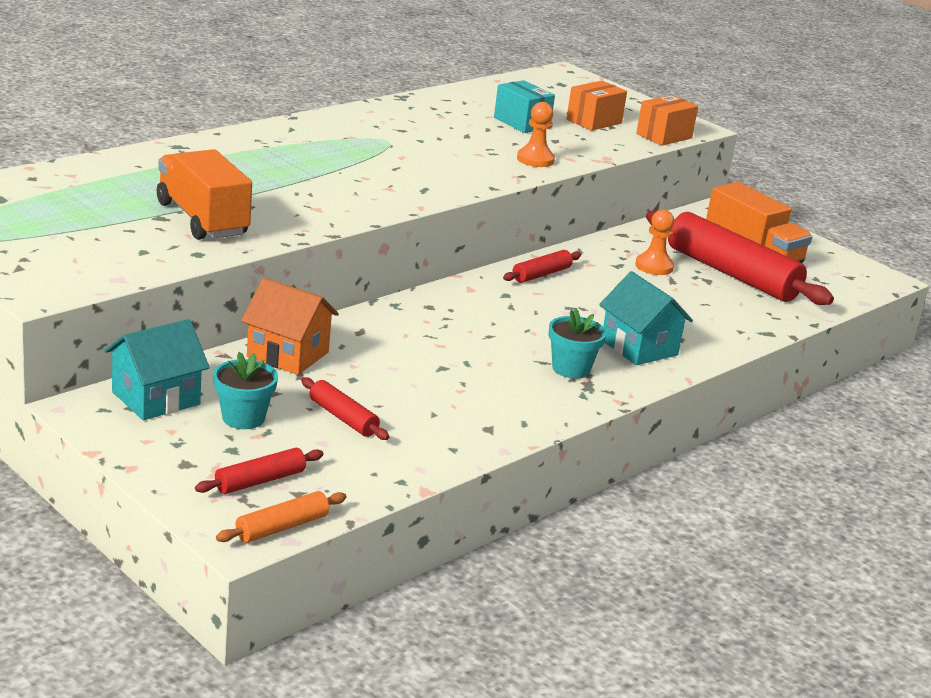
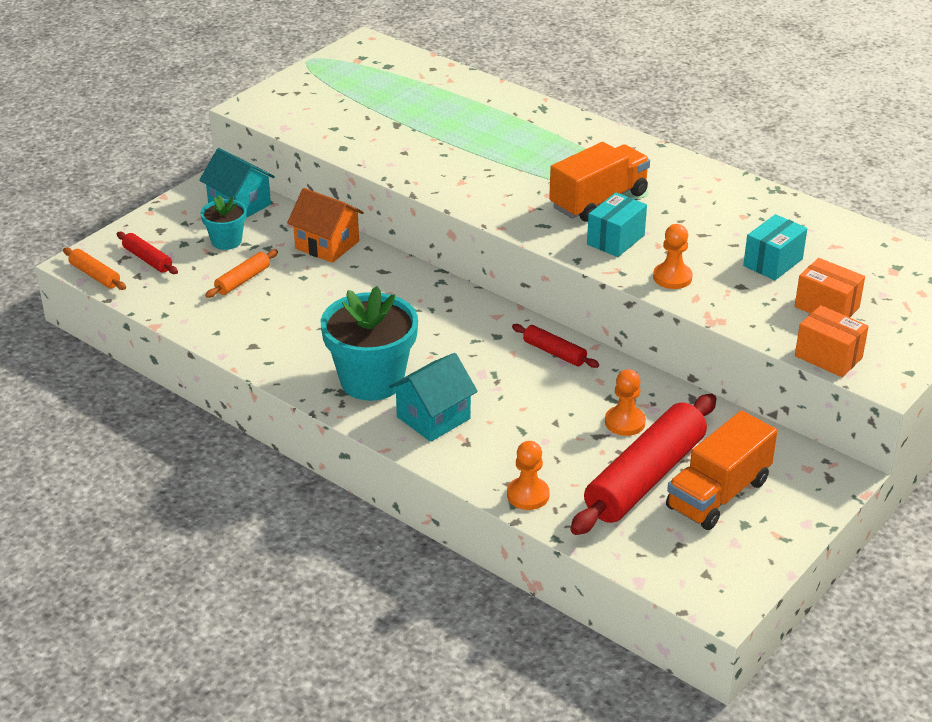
camera: 85 degrees right, 10 degrees up
(202, 219) = (404, 139): orange truck -> orange truck (598, 201)
(288, 354) = (327, 245): orange house -> orange house turned 75 degrees counterclockwise
(343, 418) = (243, 280): red rolling pin -> orange rolling pin
(464, 167) = (615, 240): none -> turquoise box
(571, 369) = (372, 380): turquoise flower pot -> turquoise flower pot, size x1.88
(757, 325) = (528, 495): none -> orange pawn

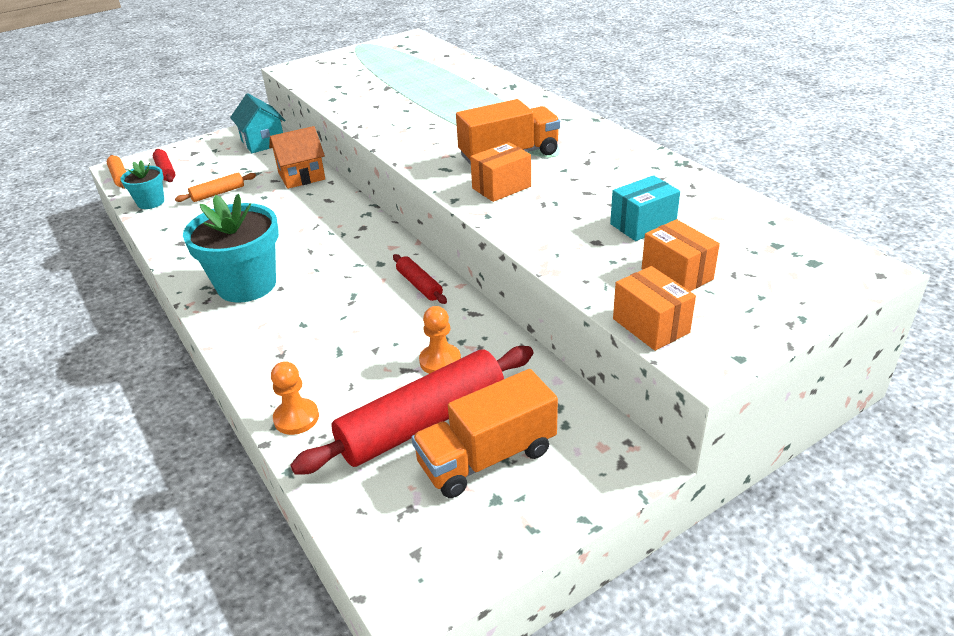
camera: 20 degrees right, 0 degrees up
(226, 241) = (231, 165): turquoise flower pot -> turquoise flower pot (151, 202)
(327, 245) = (301, 176): orange house -> orange house turned 75 degrees counterclockwise
(433, 418) = (270, 326): turquoise house -> none
(615, 240) = (501, 187): turquoise box -> orange box
(672, 277) = (532, 225): orange pawn -> none

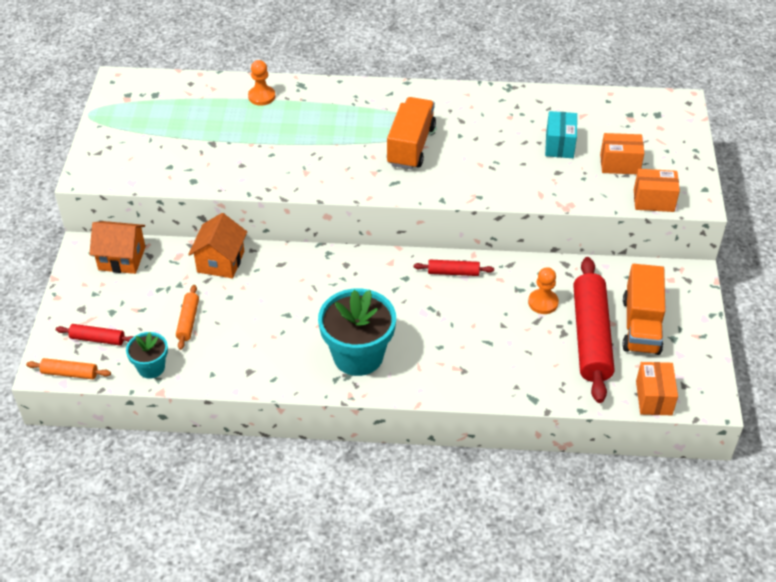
camera: 55 degrees left, 10 degrees up
(263, 142) = (122, 258): turquoise house -> orange house
(296, 418) = (536, 388): orange pawn -> orange pawn (261, 96)
(501, 187) = (451, 172): orange box -> orange box (654, 398)

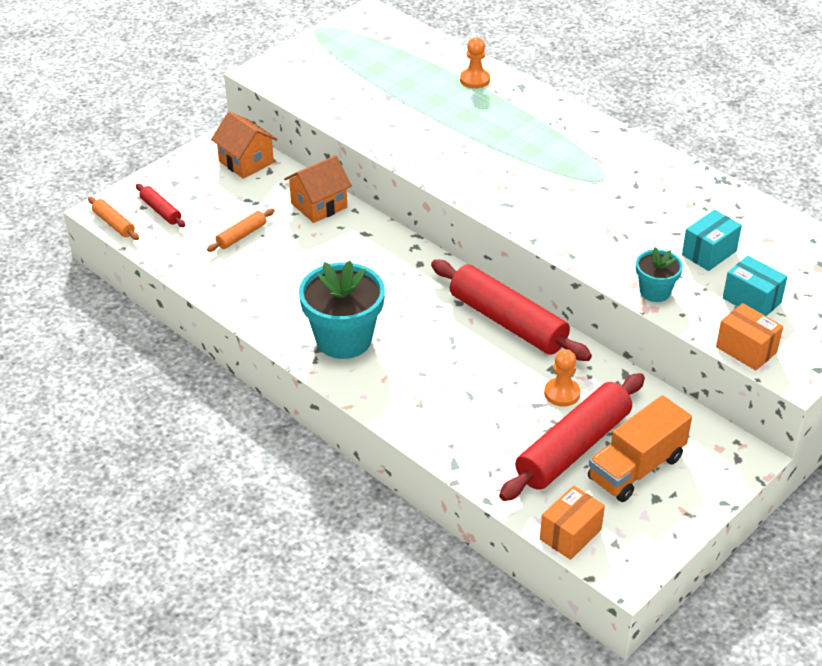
camera: 40 degrees right, 5 degrees down
(151, 367) = (175, 253): turquoise flower pot -> turquoise flower pot (655, 291)
(411, 146) = (560, 182): orange truck -> none
(453, 272) = (508, 322): red rolling pin -> red rolling pin, size x2.18
(619, 164) = (751, 300): orange box -> turquoise box

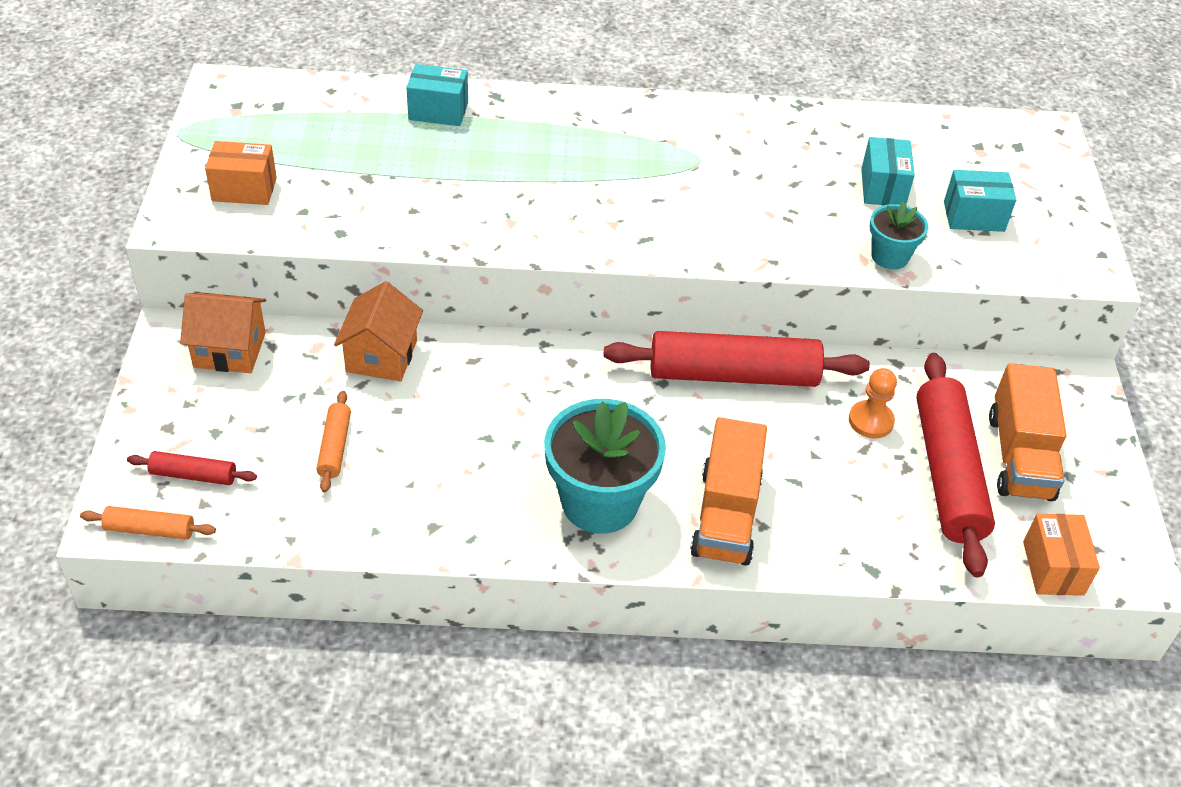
camera: 45 degrees left, 5 degrees up
(405, 387) = (726, 515): none -> orange truck
(475, 80) = (438, 111): orange pawn -> turquoise box
(746, 350) = (1030, 270): orange box -> orange box (244, 189)

